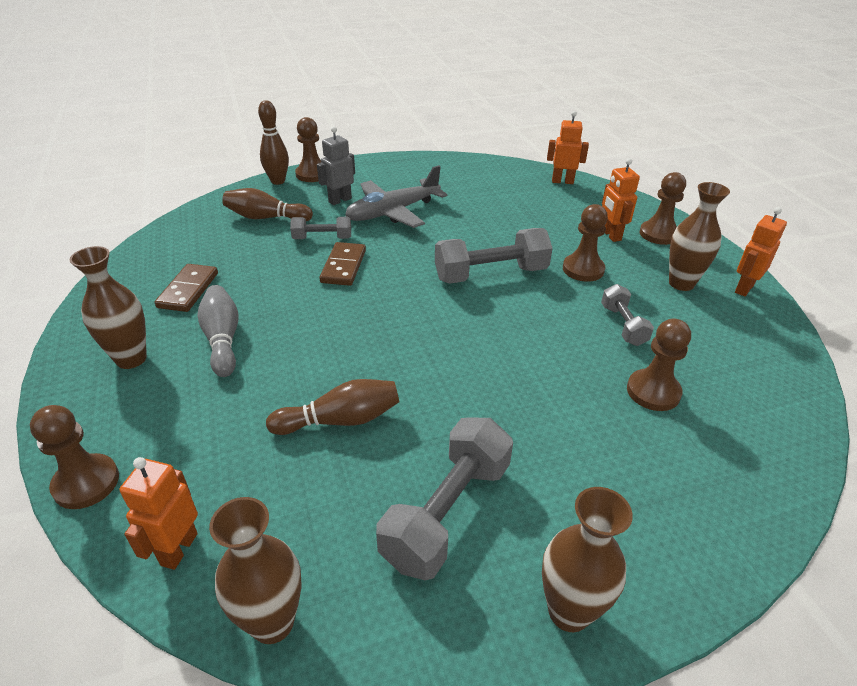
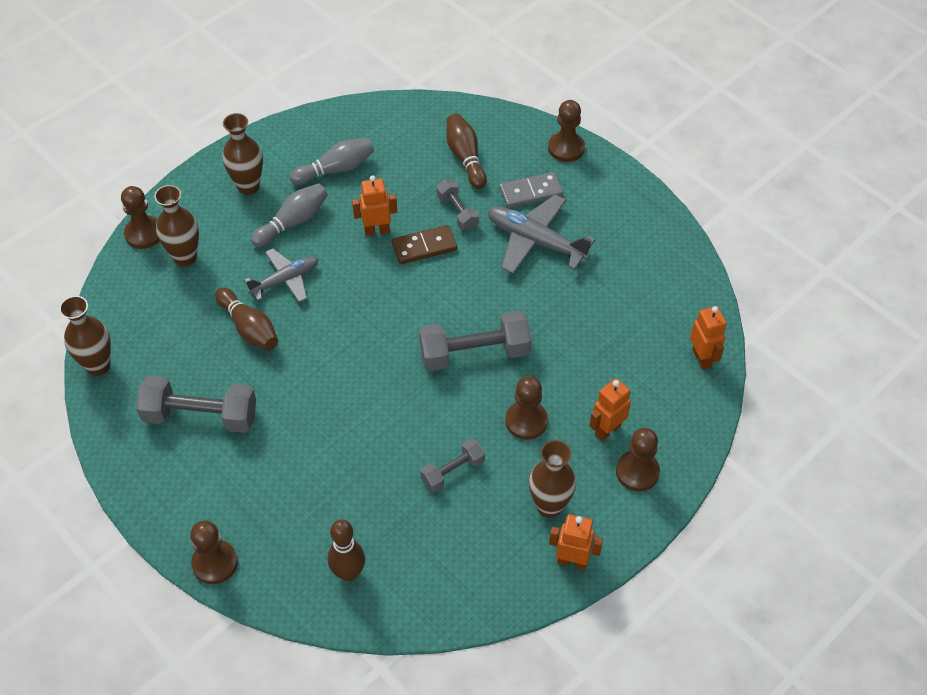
camera: 65 degrees right, 15 degrees up
(178, 549) = (122, 301): orange robot -> orange robot (377, 230)
(188, 290) = (336, 169): brown domino -> grey bowling pin
(278, 181) = (534, 130): brown bowling pin -> brown bowling pin (348, 573)
(297, 369) = (285, 280): none -> grey plane
(340, 200) = (530, 192): grey robot -> grey domino
(491, 274) = (474, 353): grey dumbbell -> grey dumbbell turned 60 degrees counterclockwise
(569, 611) = (158, 498): brown vase -> brown vase (185, 257)
(653, 392) = (374, 509): brown pawn -> brown pawn (215, 563)

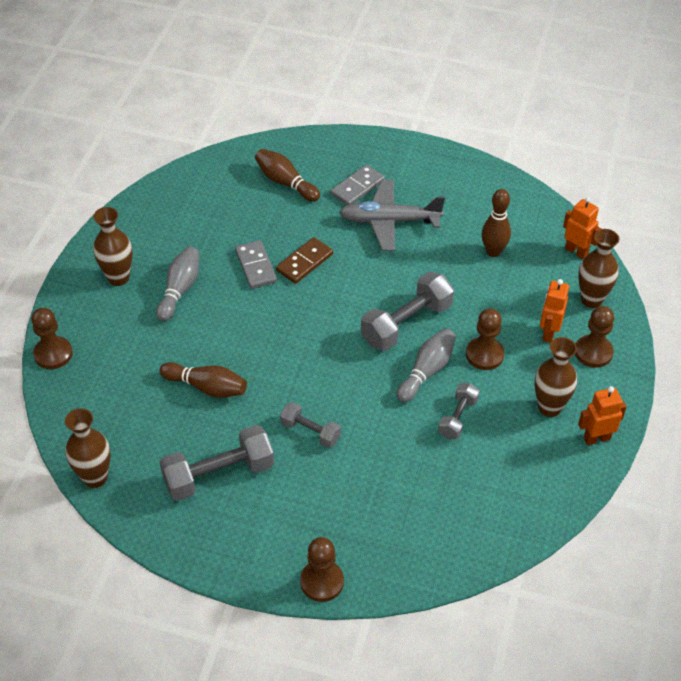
camera: 30 degrees left, 5 degrees down
(185, 257) = (106, 357): brown vase -> brown vase (591, 300)
(285, 280) = (208, 337): grey plane -> none
(336, 169) = (185, 234): grey bowling pin -> grey bowling pin (427, 371)
(348, 573) = (436, 533): brown bowling pin -> brown bowling pin (493, 252)
(377, 230) = (256, 266): orange robot -> grey domino
(457, 212) = (311, 225): grey dumbbell -> grey dumbbell (310, 432)
(566, 148) = (359, 144): brown pawn -> none

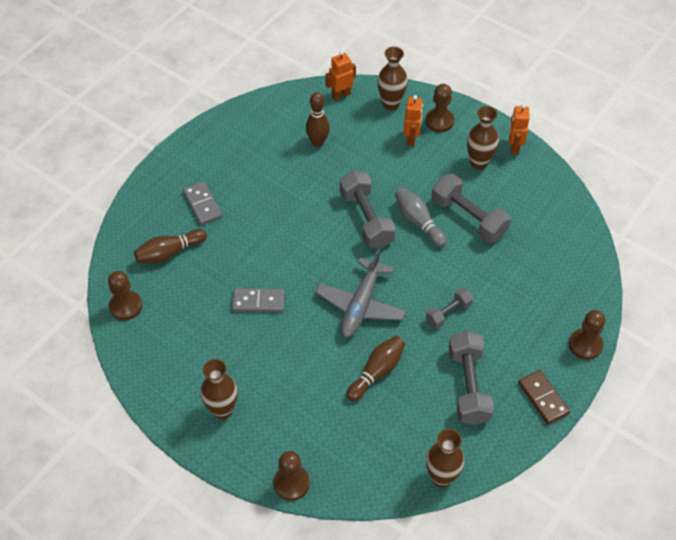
camera: 70 degrees left, 5 degrees up
(180, 290) = (259, 365): grey bowling pin -> none
(304, 262) = (270, 266): brown domino -> brown domino (543, 398)
(389, 221) = (253, 196): grey plane -> grey plane (361, 305)
(458, 418) = (468, 218): grey dumbbell -> grey dumbbell, size x1.75
(484, 355) = (416, 182): brown pawn -> brown pawn (126, 306)
(548, 333) = (411, 139): orange robot -> orange robot turned 120 degrees counterclockwise

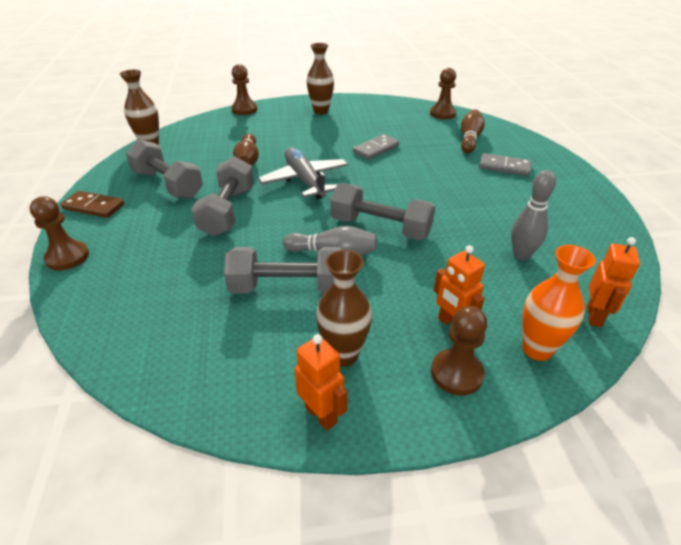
camera: 135 degrees right, 15 degrees down
(317, 142) = (521, 255): brown bowling pin -> grey bowling pin
(391, 104) = (537, 349): brown vase -> orange vase
(448, 313) = (228, 211): grey dumbbell -> grey dumbbell, size x1.75

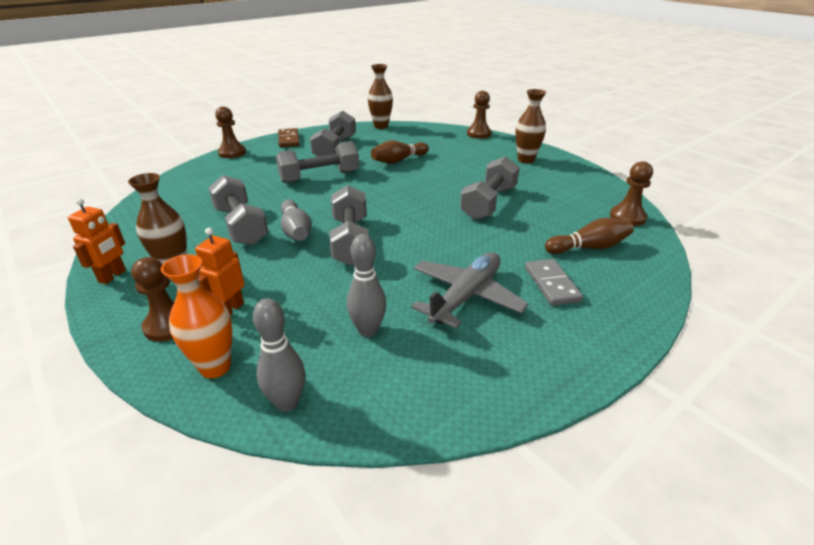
camera: 60 degrees right, 5 degrees down
(305, 181) = (392, 189): grey plane -> grey plane (466, 296)
(376, 149) = (488, 203): grey domino -> grey dumbbell
(594, 316) = (287, 402): orange robot -> grey bowling pin

